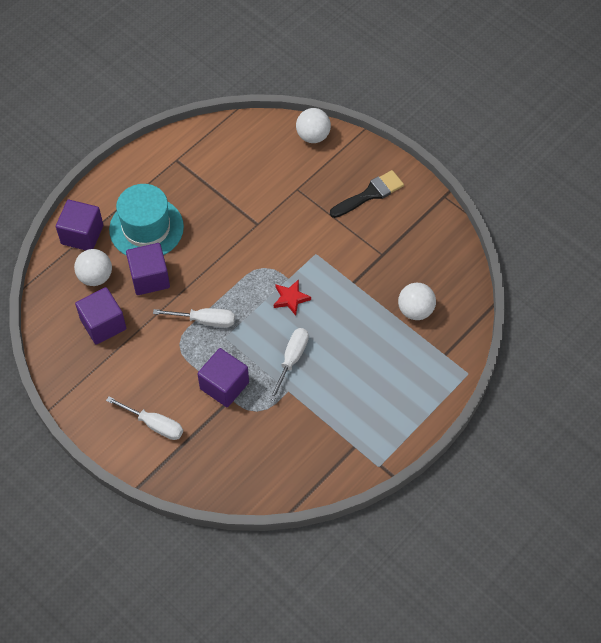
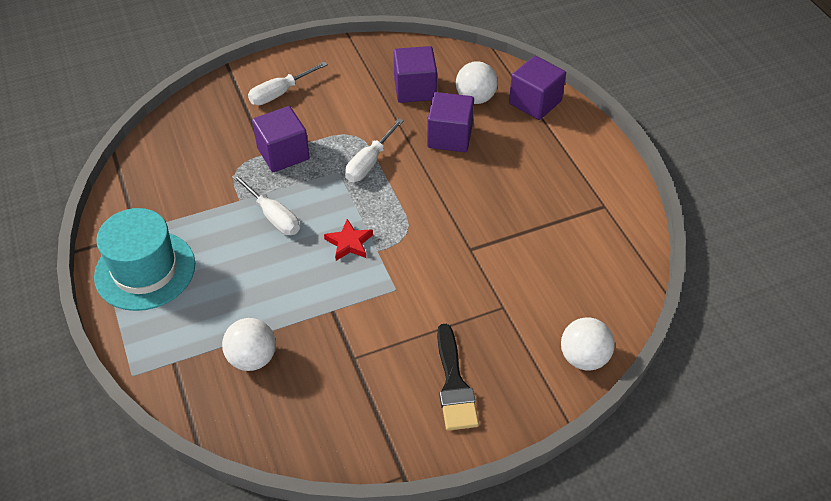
camera: 115 degrees right, 10 degrees down
(146, 228) = (517, 152): turquoise hat -> turquoise hat (145, 270)

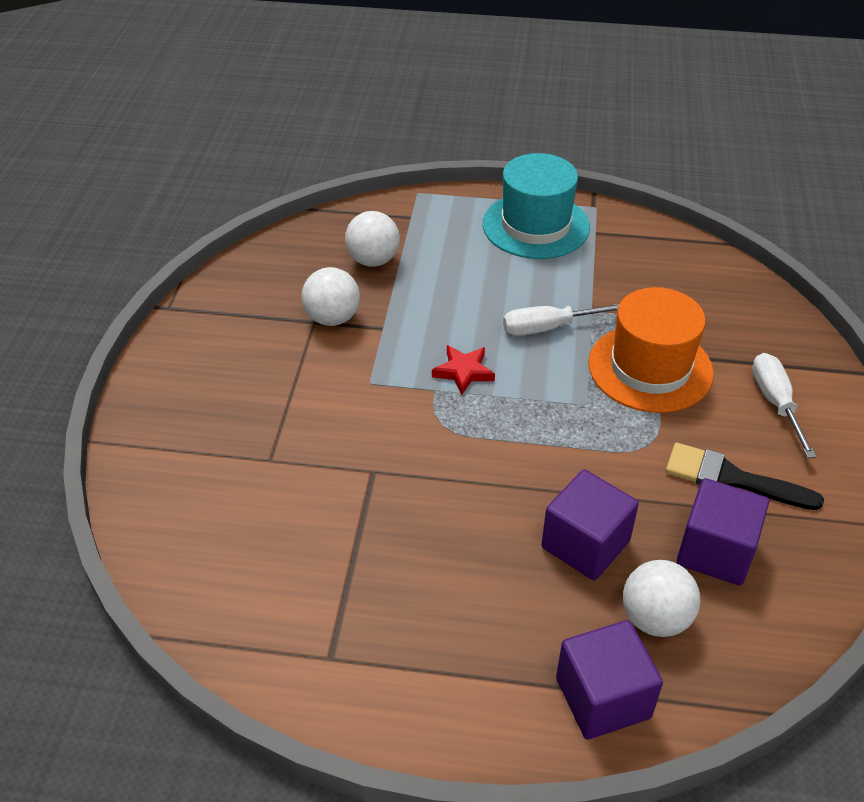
camera: 120 degrees right, 5 degrees down
(283, 153) = (650, 368): purple cube -> orange hat
(369, 162) = (585, 439): white screwdriver -> none
(454, 384) = (218, 377): black brush -> black brush (731, 478)
(583, 358) = (145, 494): white ball -> white ball (332, 318)

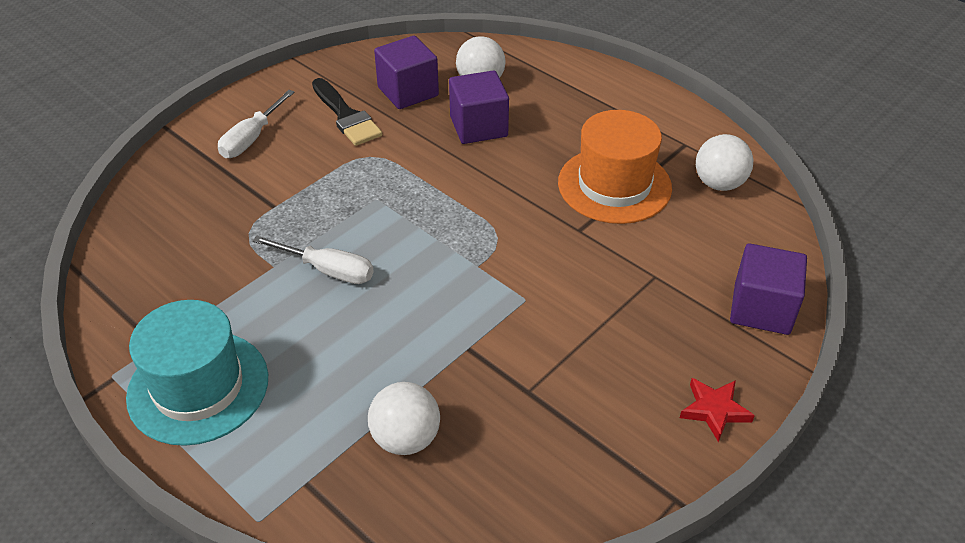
camera: 145 degrees left, 0 degrees up
(332, 318) = (507, 385): white ball -> white ball (719, 184)
(463, 372) = (439, 269): red star -> red star (714, 410)
(603, 698) = (545, 69): purple cube -> purple cube (761, 309)
(650, 368) = (297, 200): orange hat -> orange hat (614, 185)

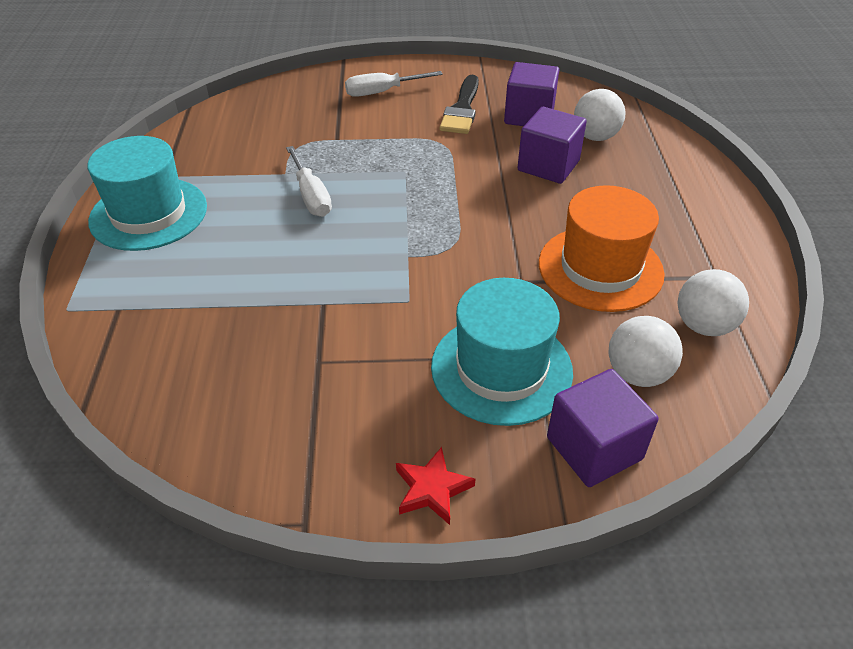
camera: 45 degrees right, 0 degrees up
(406, 438) = (203, 329): white ball -> white ball (637, 374)
(648, 300) = (501, 369): none -> turquoise hat

